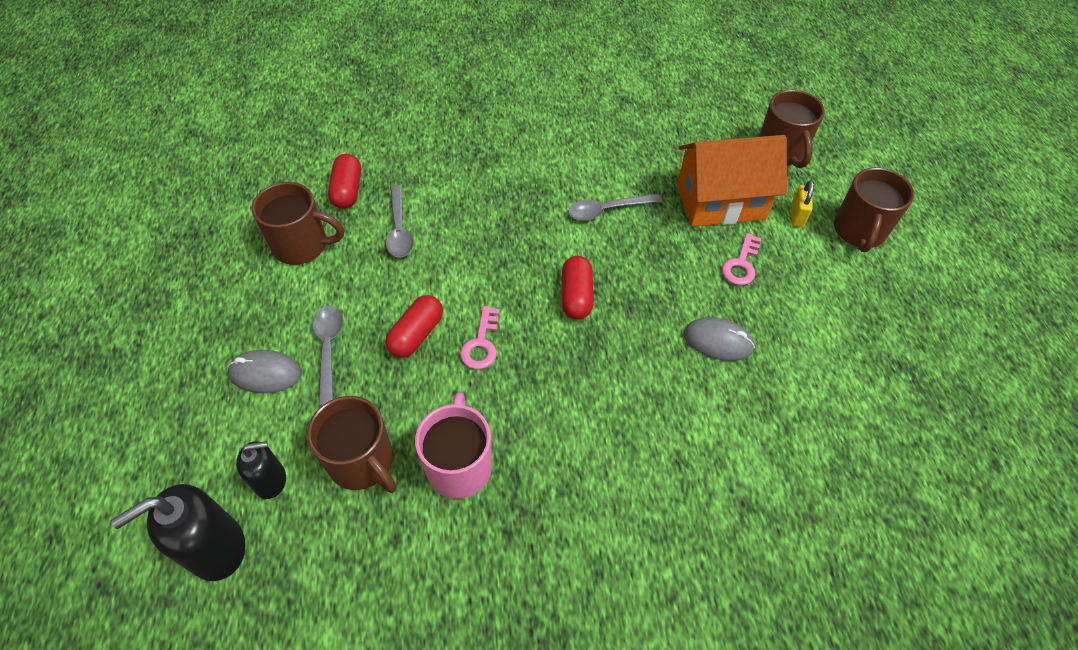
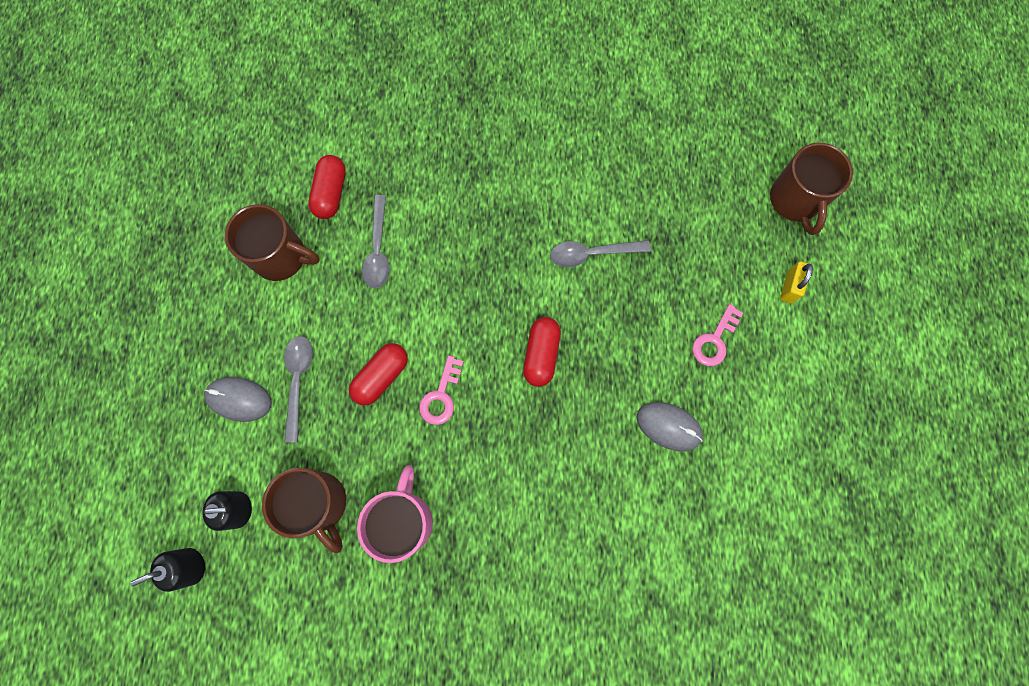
camera: 10 degrees right, 20 degrees up
(216, 548) = (190, 566): black soap dispenser -> black soap dispenser, size x0.61
(720, 201) = (713, 258): orange house -> none
(859, 231) = (849, 316): brown mug -> none

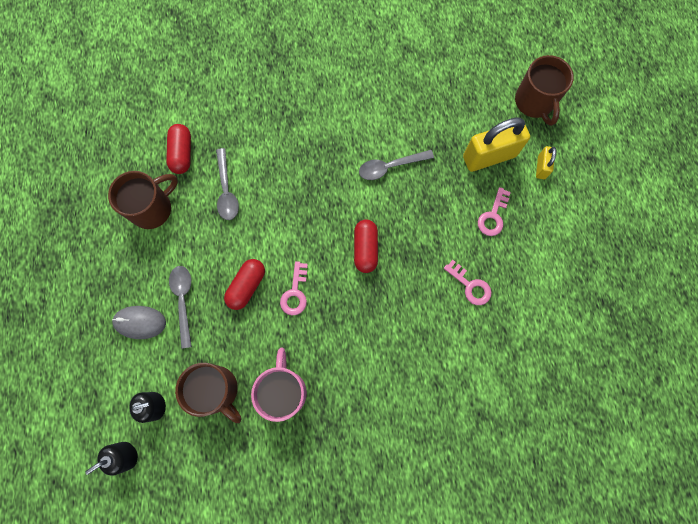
camera: 10 degrees left, 0 degrees up
(281, 257) = (152, 208): brown mug -> brown mug turned 45 degrees counterclockwise
(668, 426) = (470, 286): grey mouse -> pink key
(723, 261) = (489, 156): none -> yellow padlock

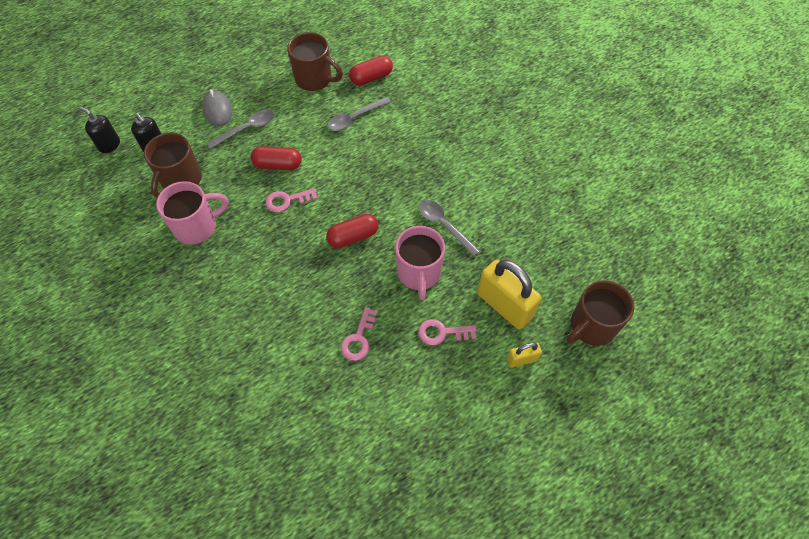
camera: 65 degrees right, 15 degrees down
(429, 209) = (419, 273): none -> pink mug

